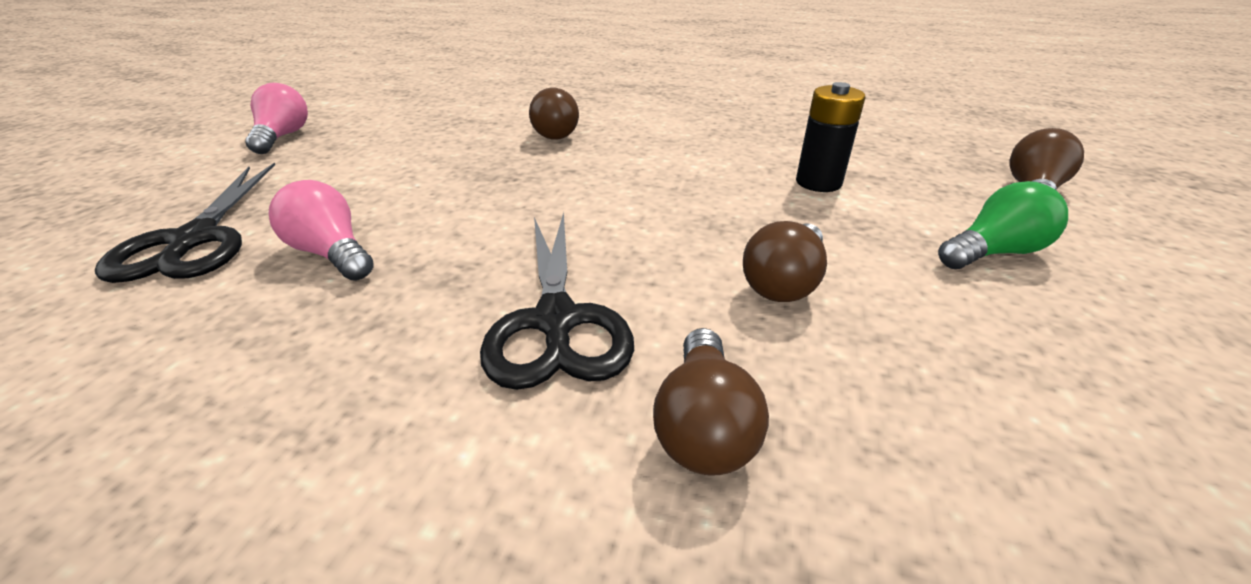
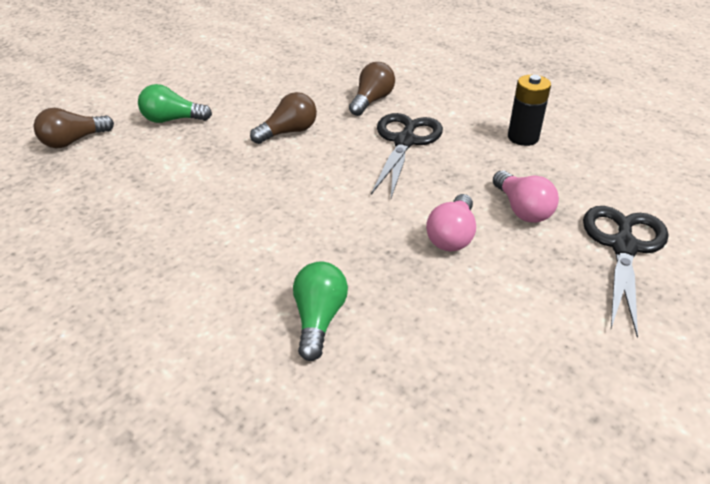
camera: 155 degrees left, 5 degrees up
(282, 137) = (641, 419): pink light bulb -> pink light bulb (452, 236)
(553, 132) = (319, 319): brown light bulb -> green light bulb
(818, 182) = (178, 182): black battery -> black battery (523, 137)

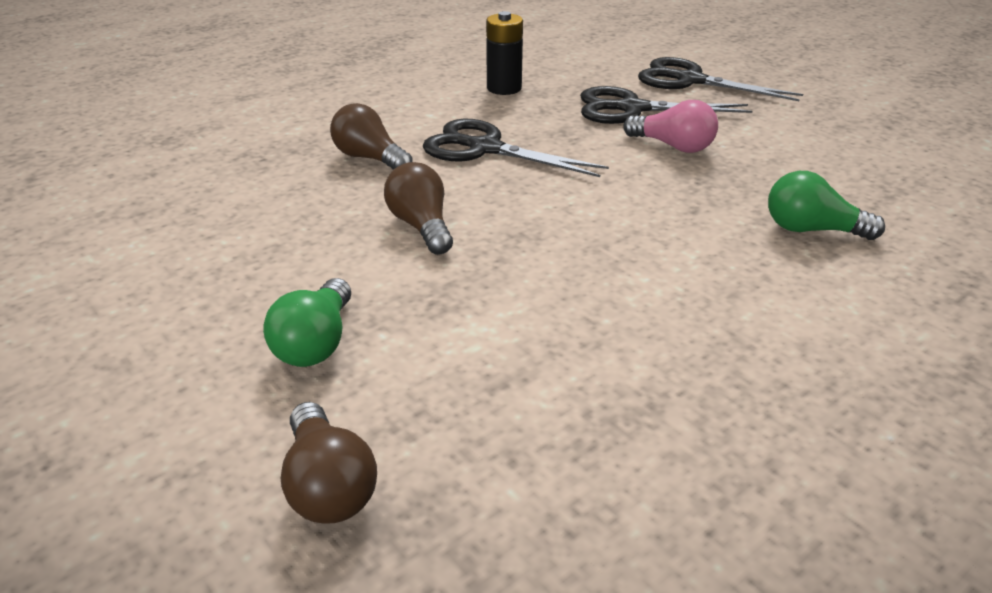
camera: 80 degrees left, 5 degrees down
(522, 209) = (632, 109): pink light bulb -> black scissors

